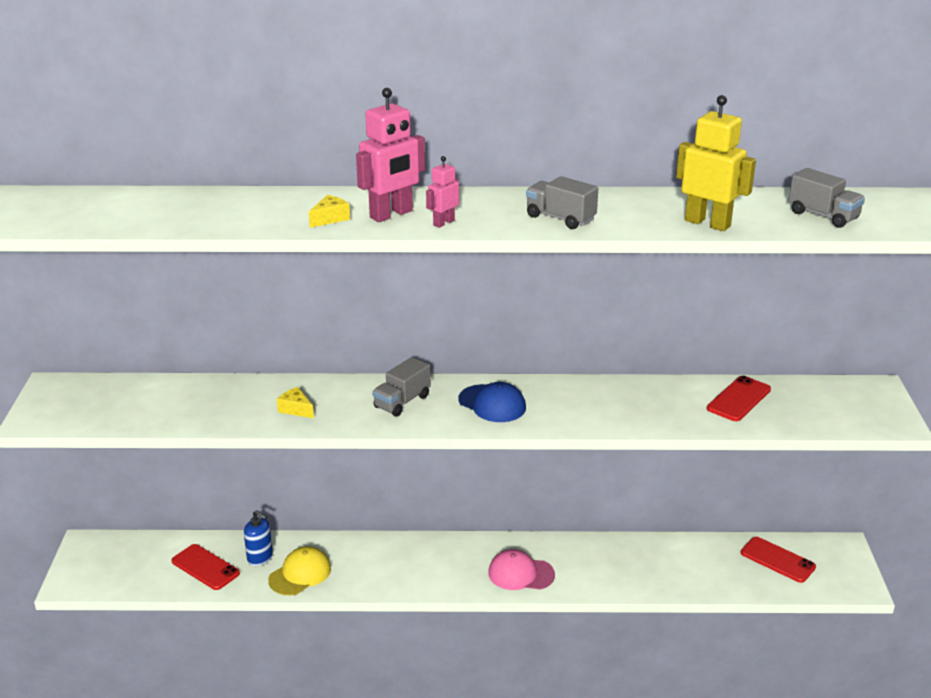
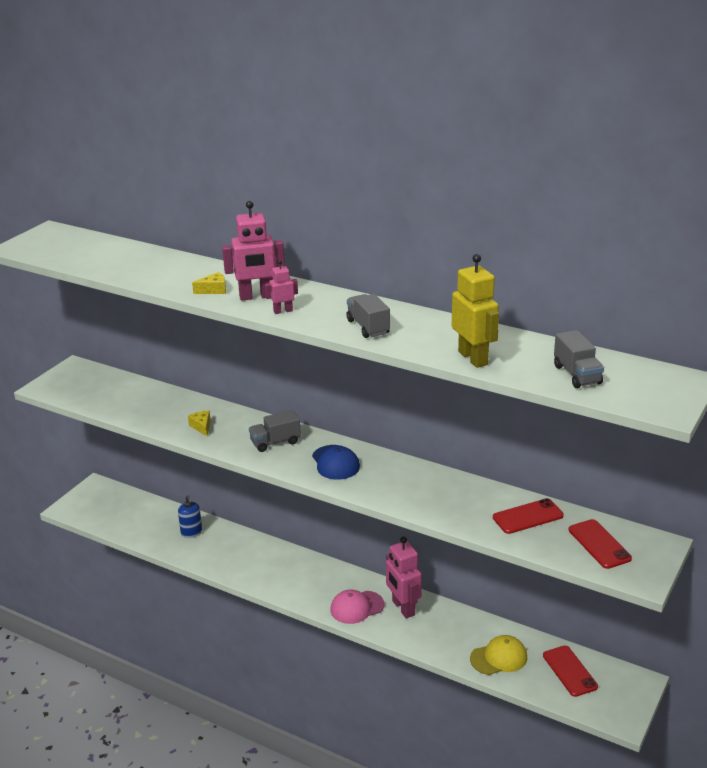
camera: 30 degrees right, 0 degrees up
(205, 567) = (153, 527): red phone -> red phone (599, 544)
(300, 574) = (207, 553): yellow cap -> yellow cap (499, 658)
(520, 574) = (357, 607): pink cap -> pink cap turned 60 degrees counterclockwise
(569, 557) = (403, 608): none -> pink robot

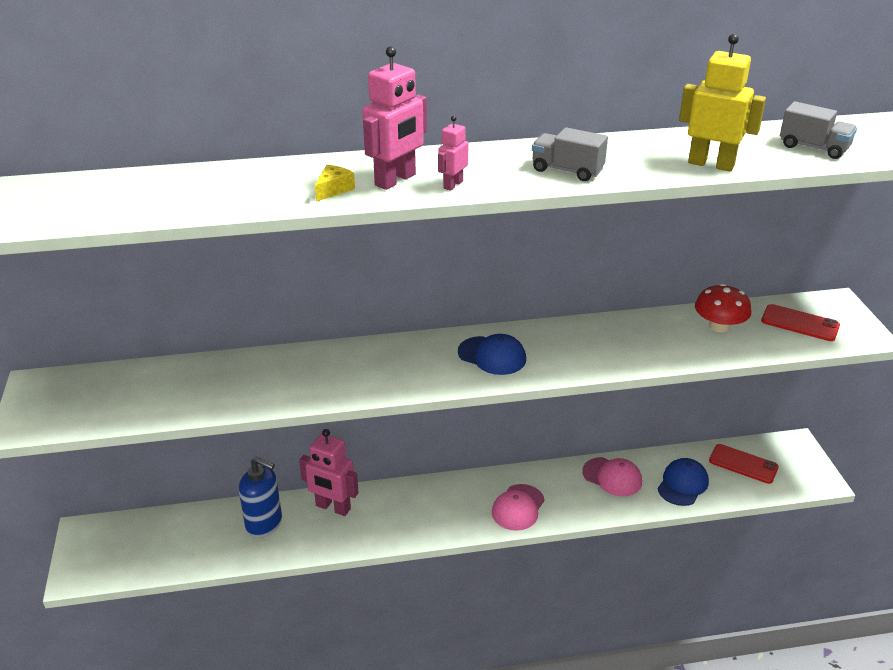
camera: 40 degrees left, 5 degrees up
(191, 532) = (264, 523): blue soap dispenser -> blue soap dispenser, size x1.51
(202, 427) = (300, 383): yellow cheese -> none
(275, 442) = (404, 363): grey truck -> none
(403, 608) = (557, 485): pink robot -> pink robot (333, 507)
(450, 624) = (612, 477): none -> pink cap
(499, 658) = (682, 484): yellow cap -> blue cap
(528, 516) = (719, 326): red phone -> red mushroom

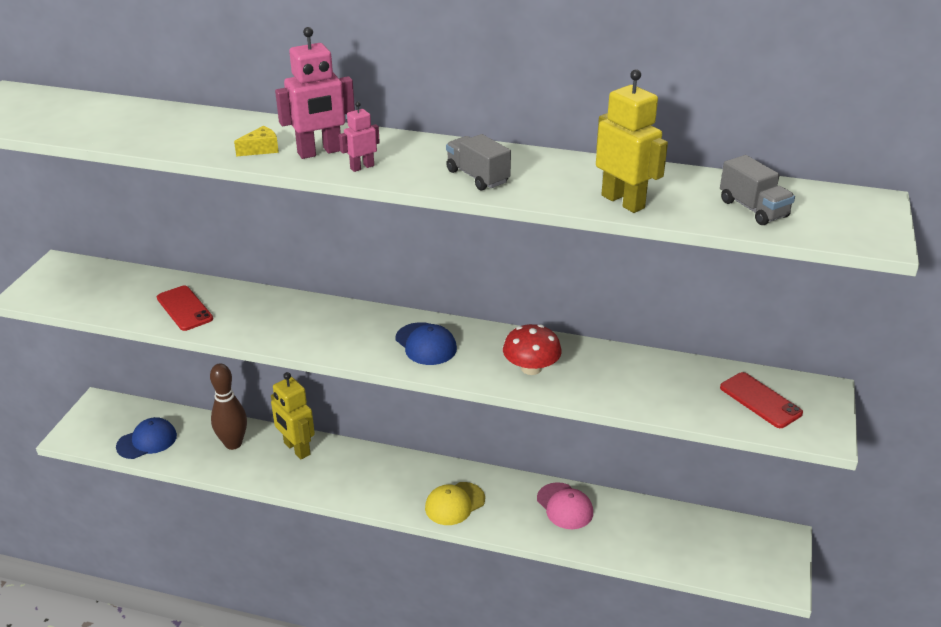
camera: 25 degrees right, 0 degrees up
(264, 523) = (233, 443): blue soap dispenser -> brown bowling pin
(333, 507) = (296, 449): pink robot -> yellow robot
(518, 507) = (454, 504): pink cap -> yellow cap
(682, 484) = (630, 537): blue cap -> blue cap (147, 441)
(719, 326) = (670, 379): red mushroom -> red mushroom (531, 368)
(743, 464) = (709, 538): red phone -> red phone (184, 308)

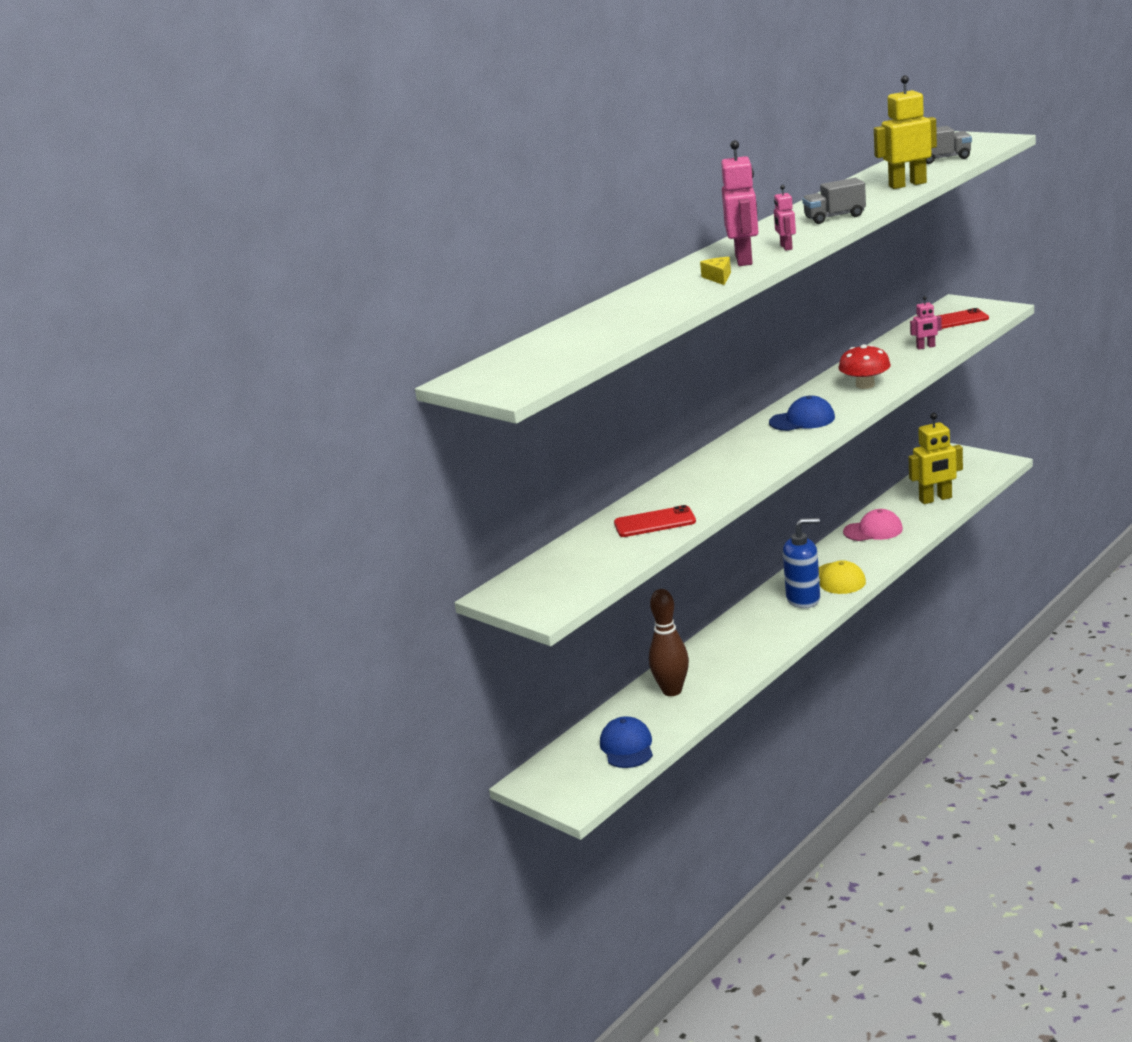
camera: 60 degrees left, 10 degrees down
(296, 449) = (707, 653): yellow robot -> yellow robot (935, 499)
(407, 487) = (803, 599): none -> blue soap dispenser
(661, 392) = (926, 347): none -> pink robot

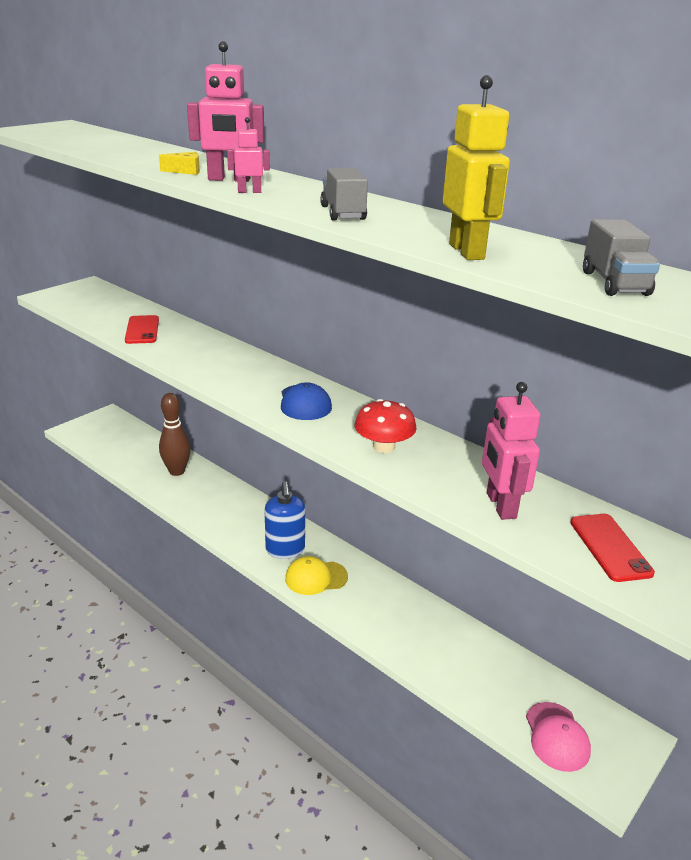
camera: 85 degrees right, 5 degrees up
(627, 747) = (118, 450): blue cap -> none
(873, 530) = (415, 617): pink cap -> pink cap (557, 736)
(926, 347) = (500, 505): pink robot -> pink robot, size x1.86
(935, 499) = (489, 685): yellow robot -> none

